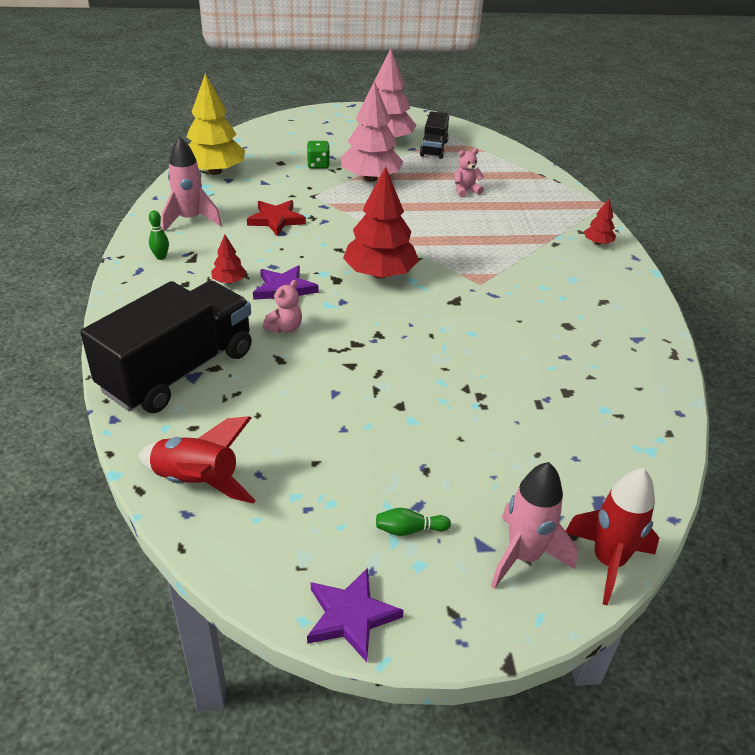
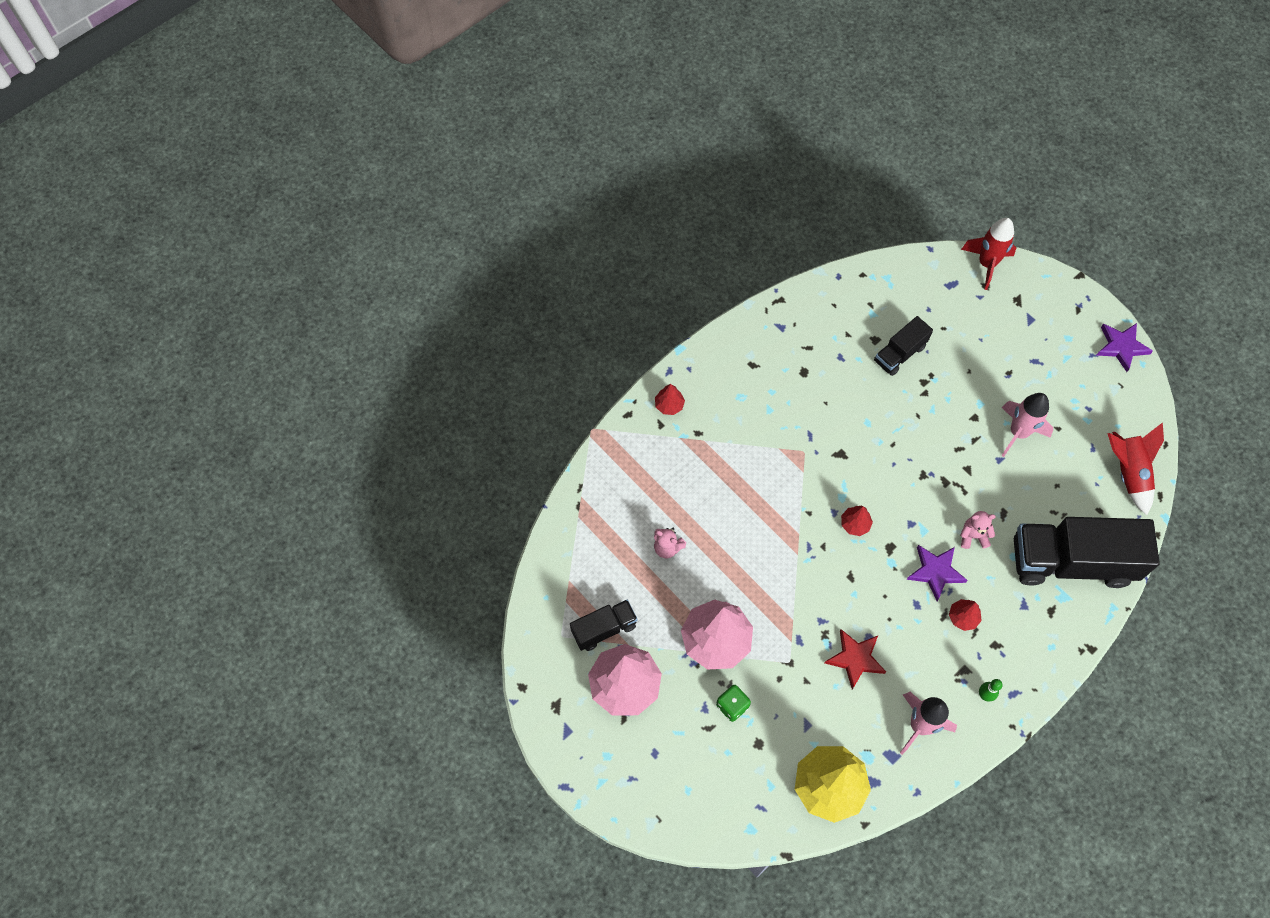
camera: 125 degrees left, 25 degrees up
(380, 273) = (855, 524): red tree -> red tree, size x0.46
(409, 530) = (1053, 355): green bowling pin -> none
(523, 556) = (1019, 299): pink rocket -> pink rocket (1018, 433)
(532, 398) = (899, 354): none -> black truck

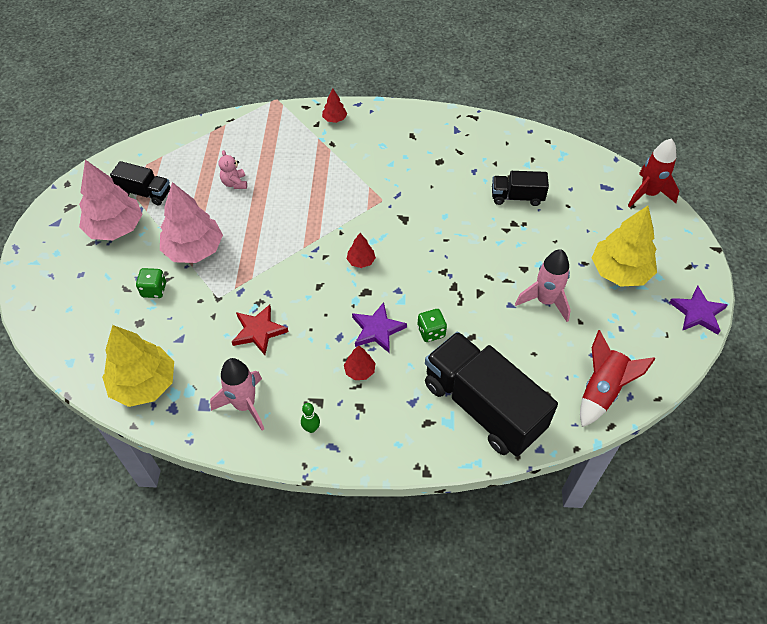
camera: 45 degrees right, 10 degrees down
(973, 536) = (431, 332): pink teddy bear -> green dice
(1039, 358) = (620, 272): none -> yellow tree

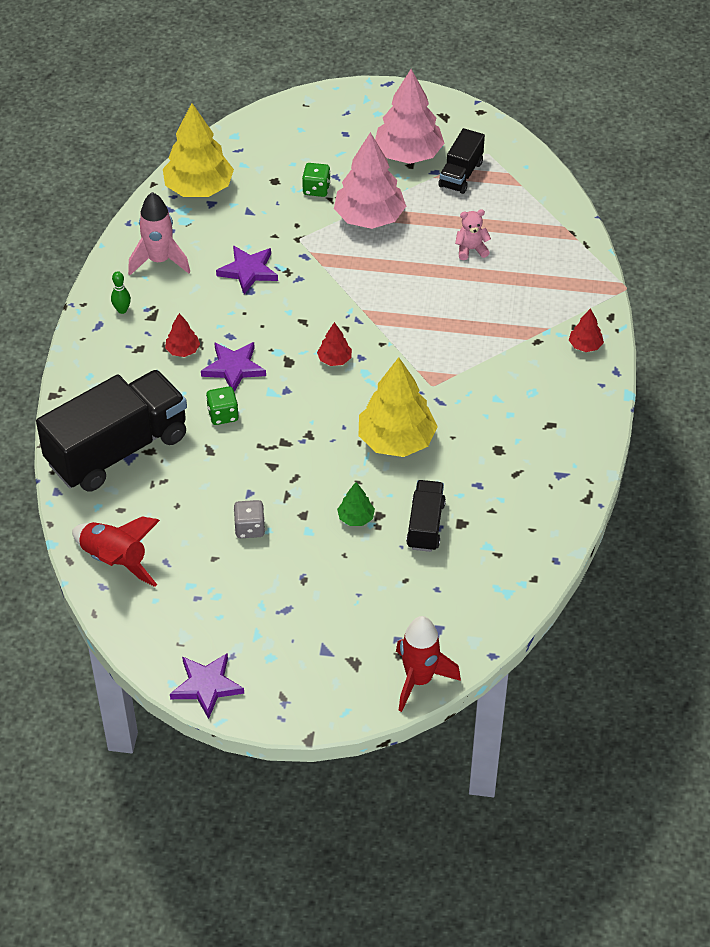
camera: 95 degrees right, 5 degrees down
(259, 331) = (248, 271): red star -> purple star
(519, 236) = (356, 518): none -> green tree
(545, 301) = (250, 528): pink rocket -> grey dice
(620, 272) = (284, 615): yellow tree -> yellow tree (396, 440)

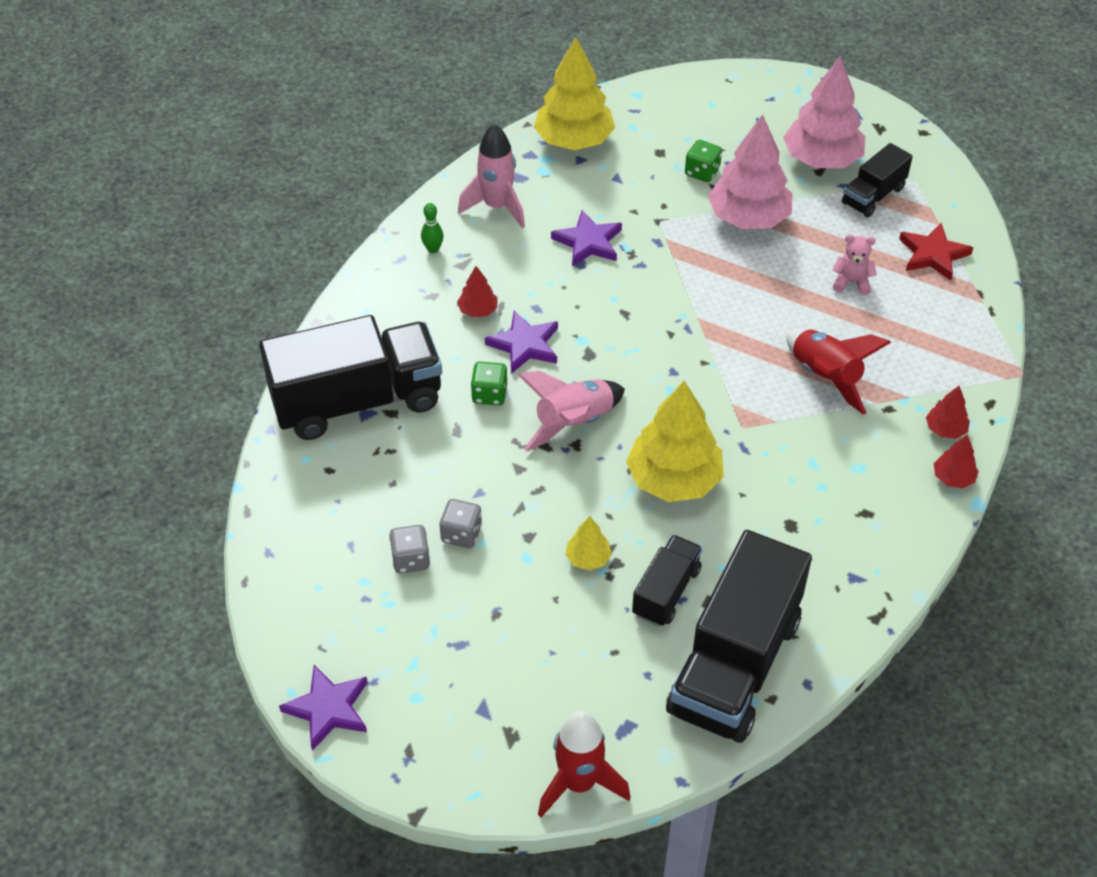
camera: 20 degrees right, 0 degrees up
(115, 561) = (296, 527): red rocket -> red rocket (825, 377)
(219, 558) = (411, 559): none -> grey dice
(300, 419) = (573, 423): none -> pink rocket
(334, 359) = (642, 366): red tree -> red tree (953, 478)
(356, 518) = (588, 558): green tree -> yellow tree
(497, 563) = (734, 665): none -> black truck
(525, 211) = (933, 254): none -> red star

